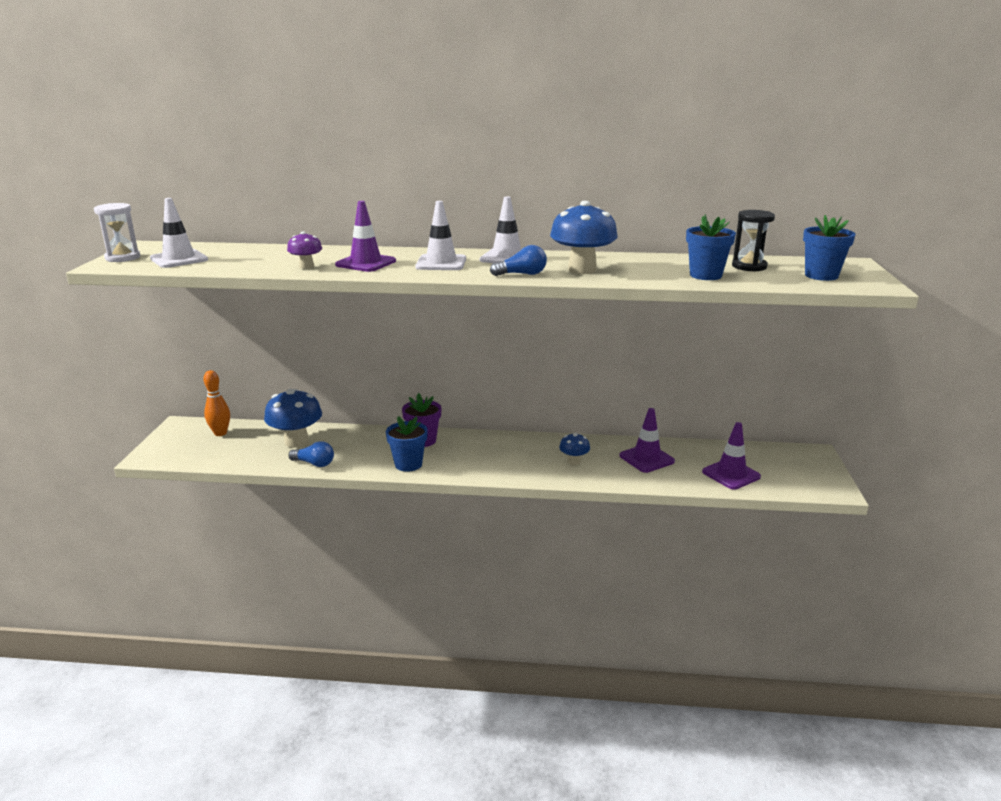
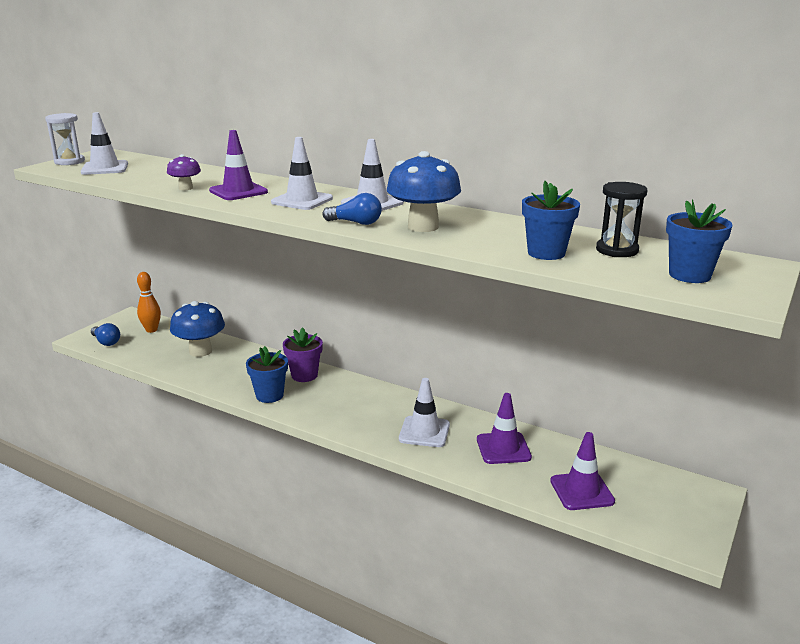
camera: 25 degrees right, 0 degrees up
(314, 464) = (194, 375): blue light bulb -> blue light bulb (106, 342)
(574, 461) = (424, 432): blue mushroom -> white traffic cone

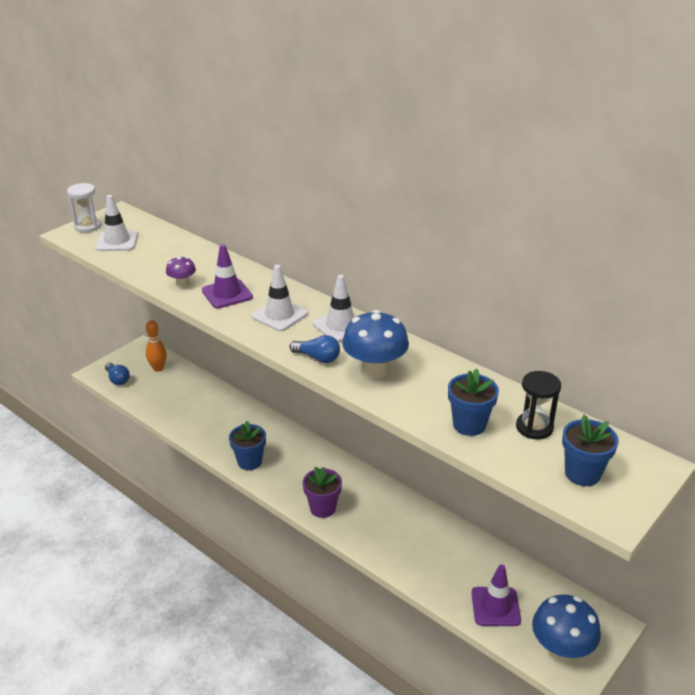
camera: 10 degrees right, 10 degrees up
(200, 351) = (197, 400): blue mushroom -> blue mushroom (561, 650)
(304, 375) = (284, 441): purple flower pot -> purple flower pot (322, 508)
(424, 432) = (375, 521): white traffic cone -> none
(503, 448) = (440, 550): purple traffic cone -> none

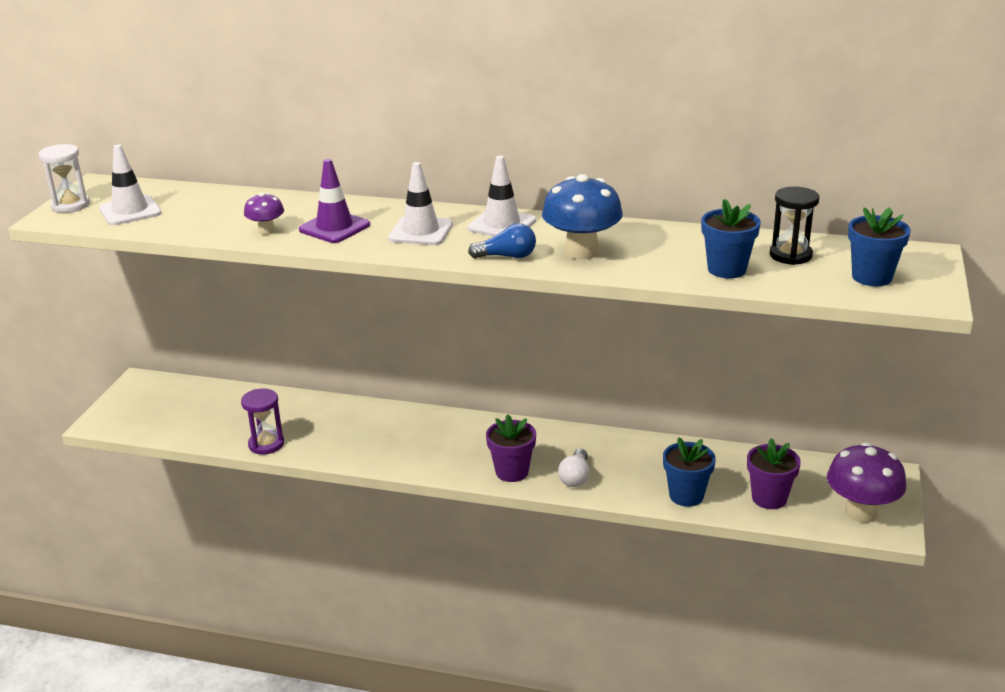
camera: 25 degrees left, 5 degrees down
(117, 379) = (135, 422): blue light bulb -> none
(158, 368) = (182, 396): orange bowling pin -> none
(181, 425) = (266, 444): none -> purple hourglass
(249, 462) = (386, 455): blue flower pot -> blue flower pot (686, 496)
(363, 530) = (575, 477): none -> white light bulb
(495, 606) = (769, 498): purple traffic cone -> purple flower pot
(561, 650) = (861, 512): blue mushroom -> purple mushroom

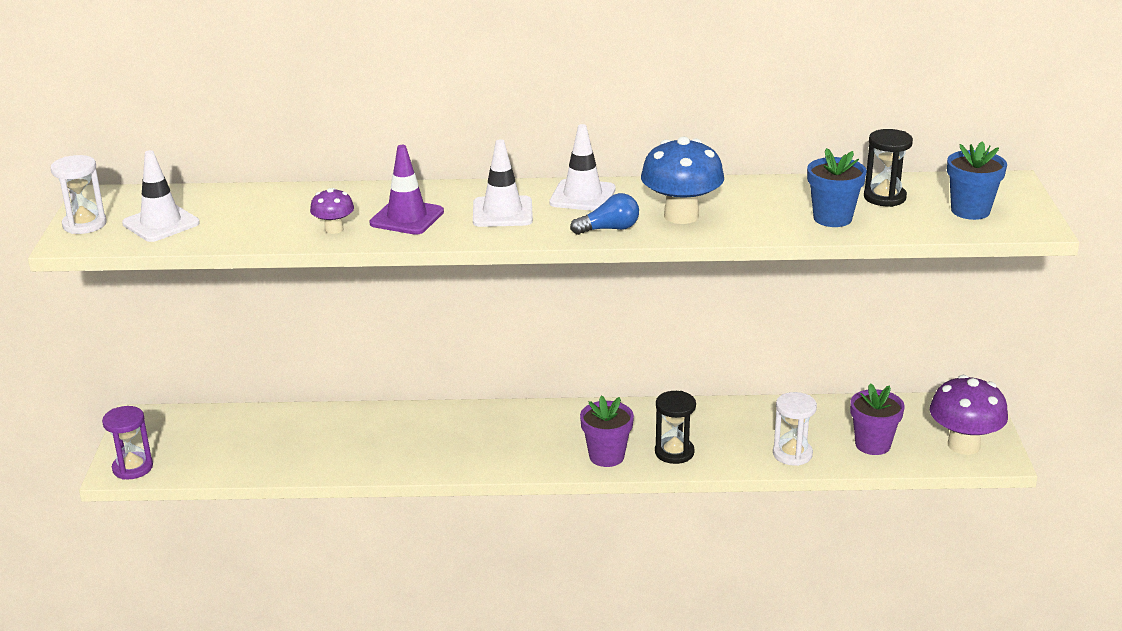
camera: 15 degrees left, 0 degrees up
(266, 444) = (326, 466): purple hourglass -> purple hourglass (132, 468)
(575, 477) = (674, 452): white light bulb -> black hourglass
(686, 496) = (792, 454): blue flower pot -> white hourglass

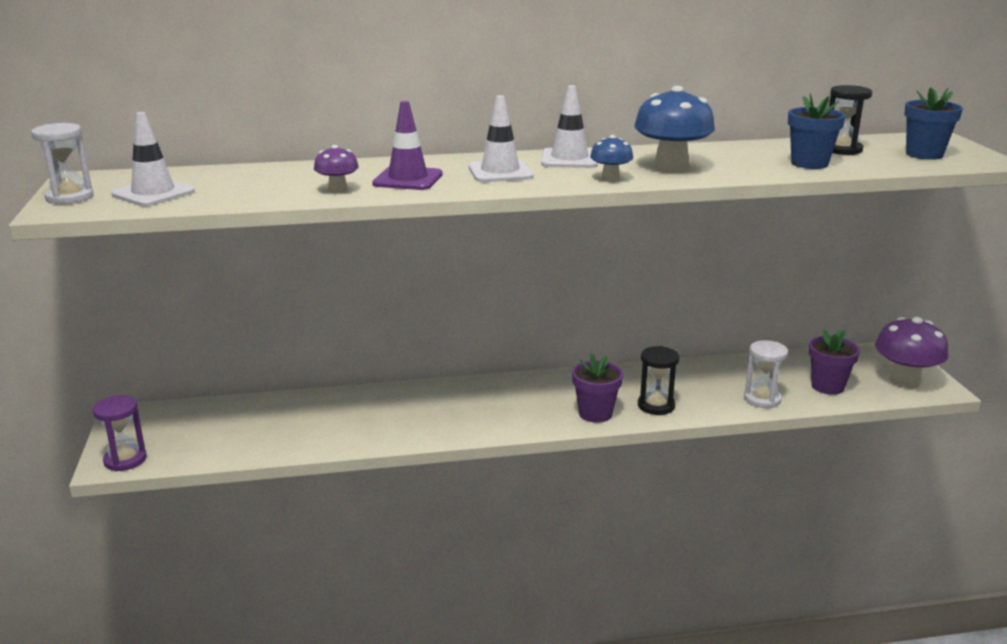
camera: 10 degrees left, 5 degrees down
(609, 229) = (610, 178): blue light bulb -> blue mushroom

